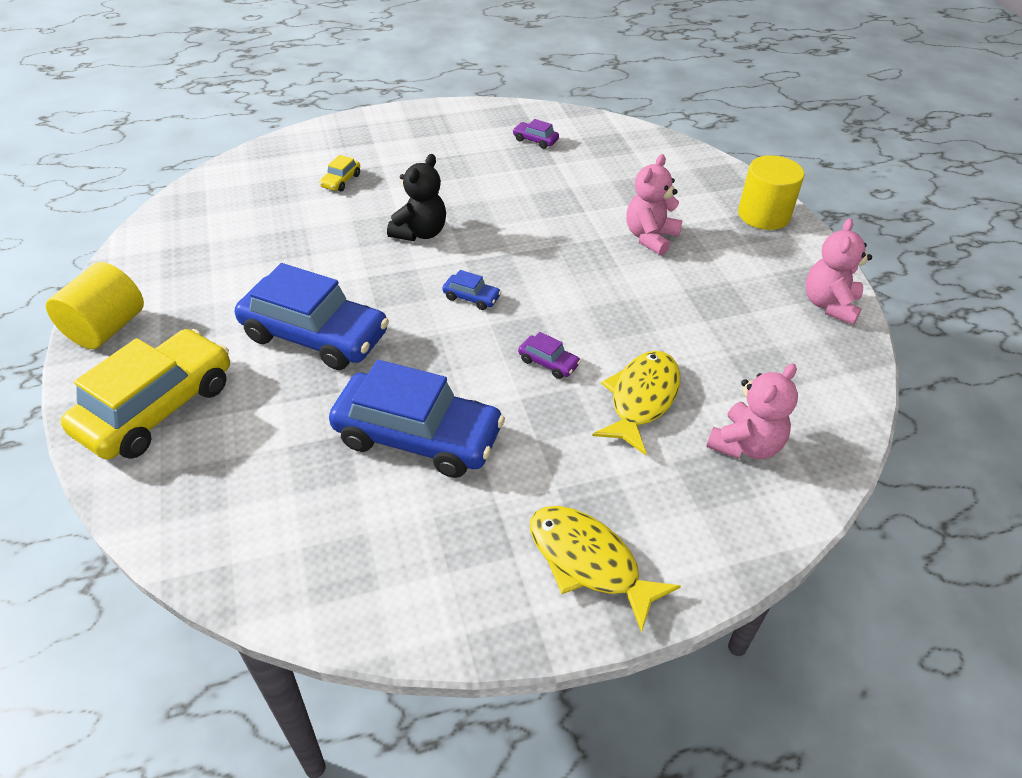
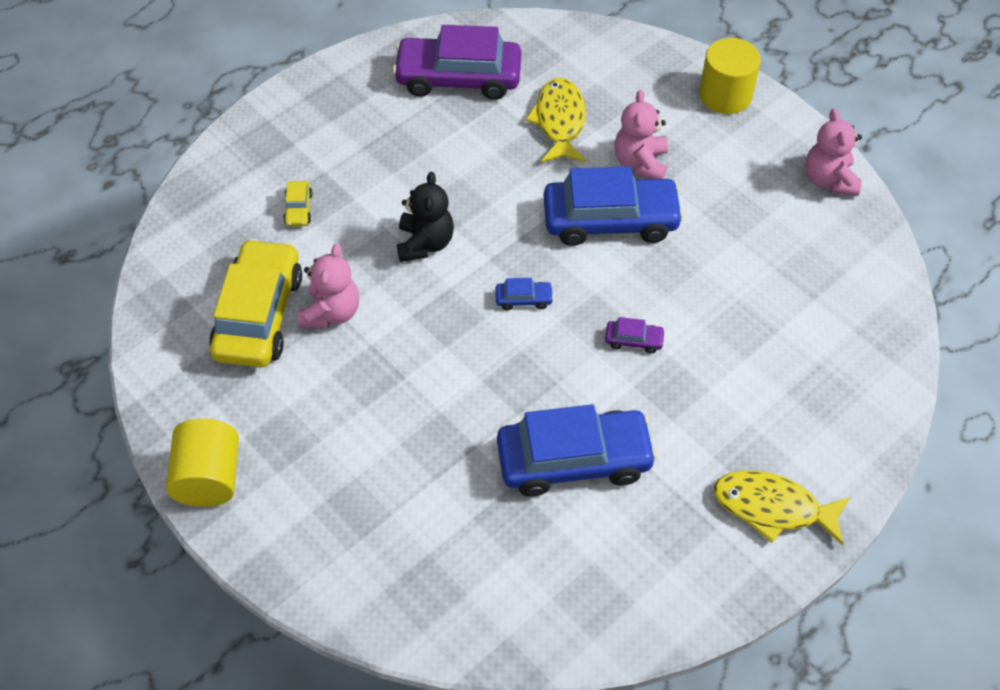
camera: 25 degrees left, 10 degrees up
(157, 407) = (329, 534): yellow car -> yellow car (258, 315)
(315, 335) = (412, 400): blue car -> blue car (610, 220)
(535, 140) = (458, 78): purple car -> purple car, size x2.46
(641, 399) = (730, 344): yellow fish -> yellow fish (559, 121)
(745, 445) = (831, 352): pink teddy bear -> pink teddy bear (331, 312)

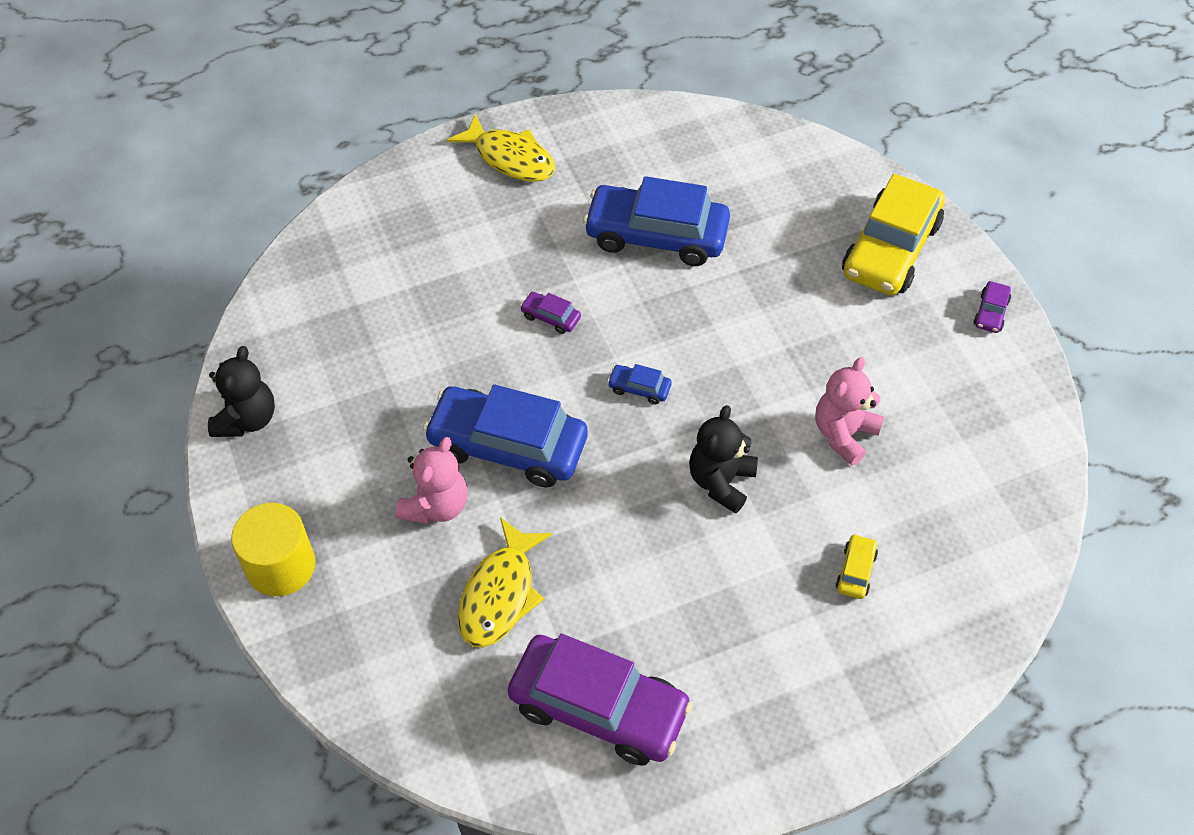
camera: 160 degrees left, 0 degrees up
(209, 478) = (990, 312): yellow cylinder -> purple car
(258, 315) = (922, 454): yellow car -> yellow car (890, 249)
(829, 180) = (247, 419): pink teddy bear -> black teddy bear

